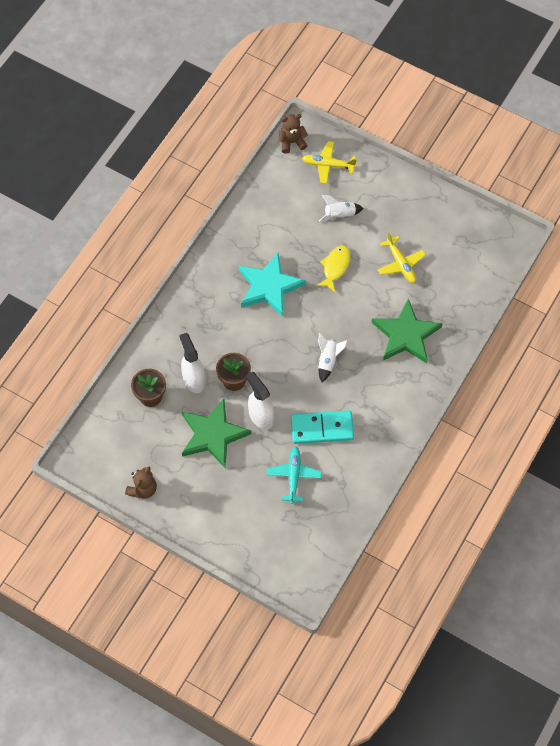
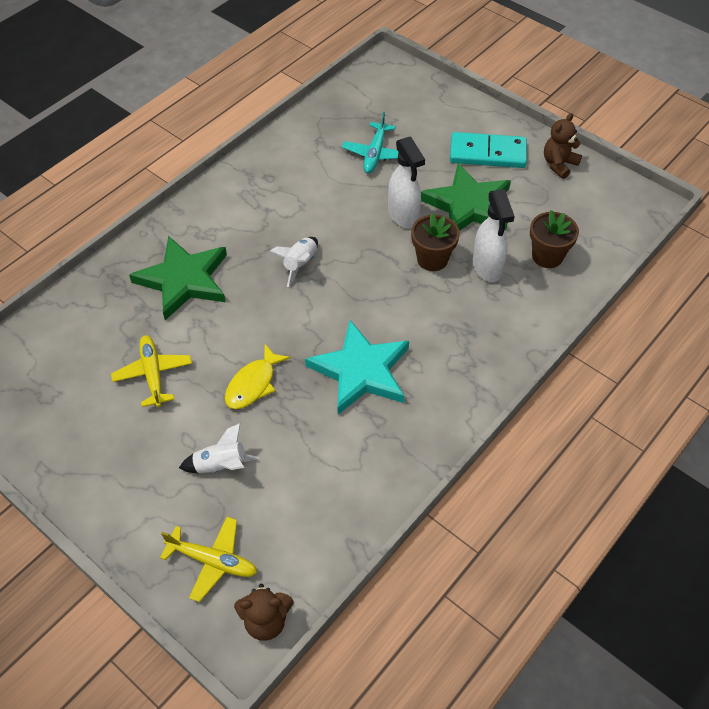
camera: 170 degrees left, 10 degrees down
(322, 428) = (328, 194): turquoise domino -> turquoise domino (487, 153)

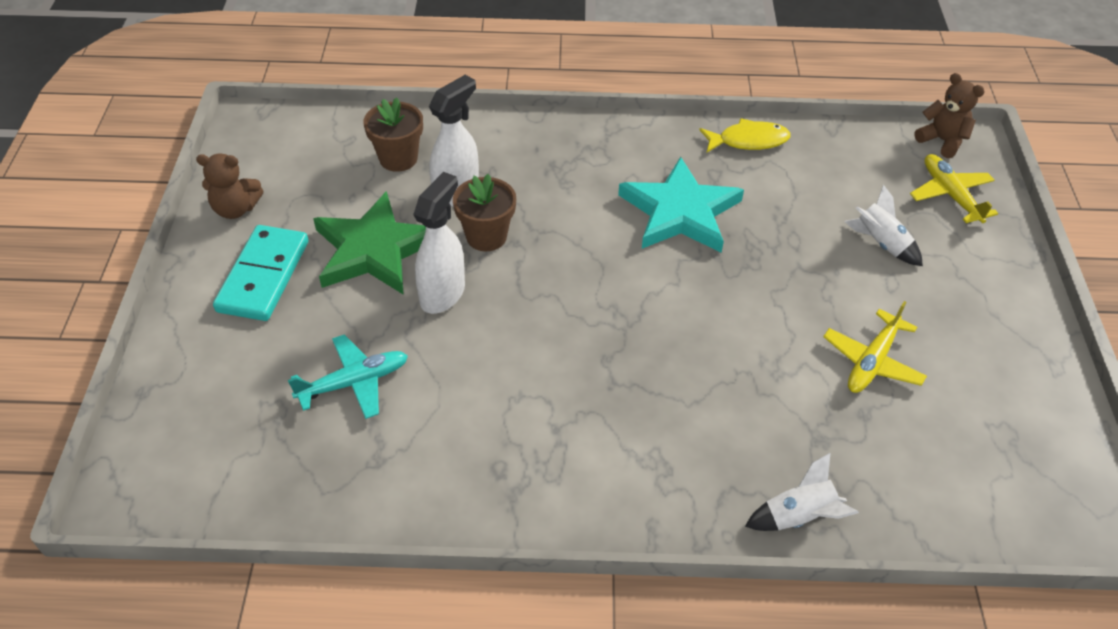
camera: 130 degrees left, 5 degrees down
(184, 280) = (742, 430): green star -> none
(253, 384) = (785, 276): yellow fish -> yellow fish (748, 141)
(300, 264) = (606, 338): white rocket -> white rocket (798, 516)
(487, 153) = (264, 276): turquoise domino -> turquoise domino turned 45 degrees clockwise

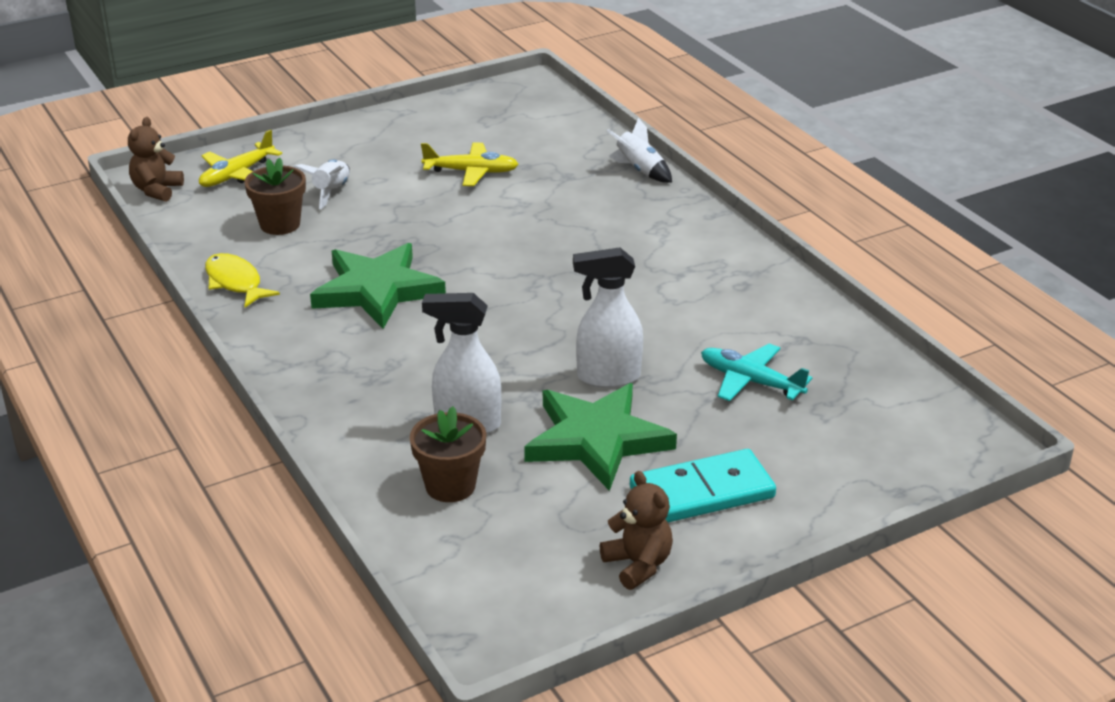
camera: 120 degrees left, 15 degrees down
(486, 236) = (512, 381): brown flower pot -> brown flower pot (280, 224)
(680, 212) = (377, 290): turquoise star -> green star

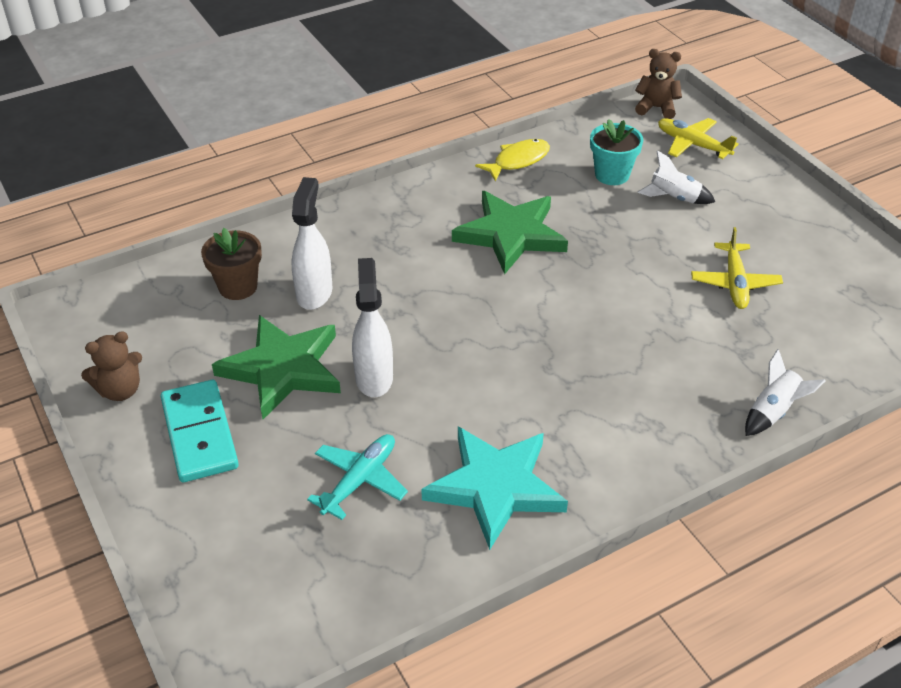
camera: 90 degrees right, 10 degrees up
(280, 224) = (612, 175): brown flower pot -> turquoise flower pot
(746, 306) = (495, 487): none -> turquoise star

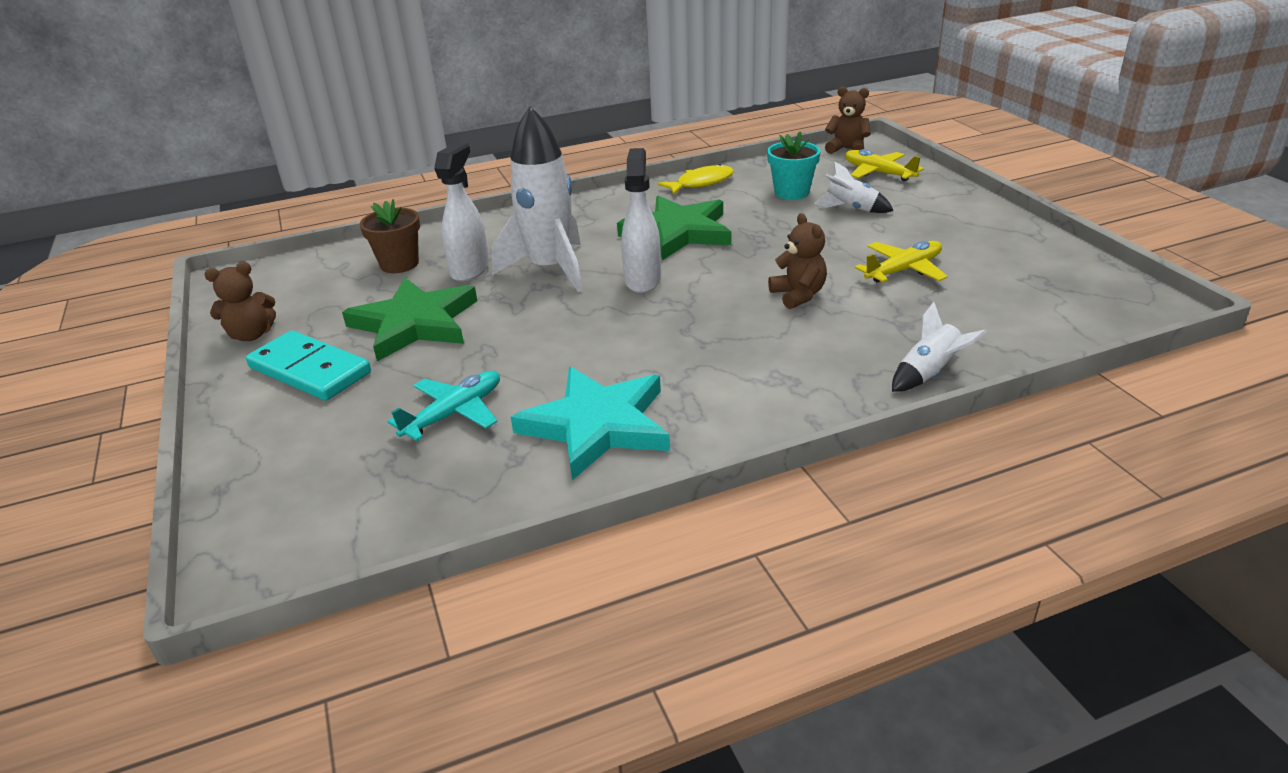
camera: 10 degrees right, 10 degrees down
(200, 434) = (310, 370): turquoise domino -> turquoise domino turned 45 degrees counterclockwise
(374, 377) = (502, 333): white spray bottle -> white spray bottle (643, 280)
(396, 290) = (550, 269): none -> white rocket
(643, 319) = (798, 295): none -> brown teddy bear
(734, 283) = (903, 270): yellow plane -> yellow plane turned 135 degrees counterclockwise

